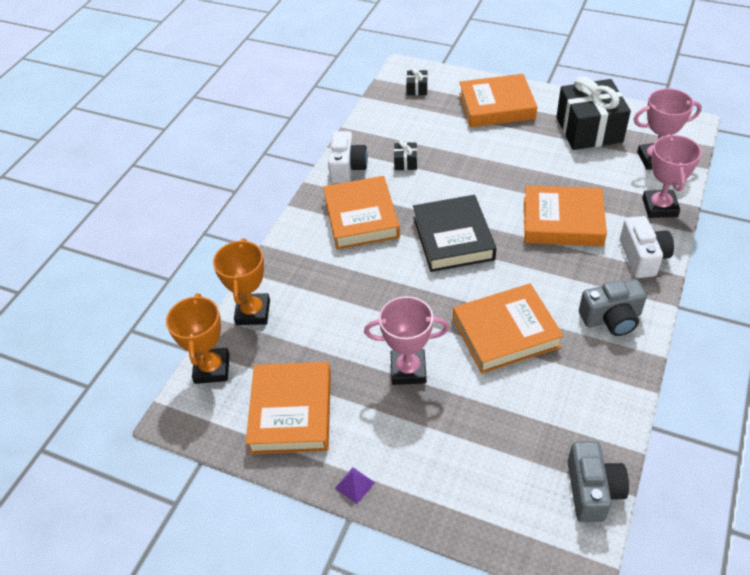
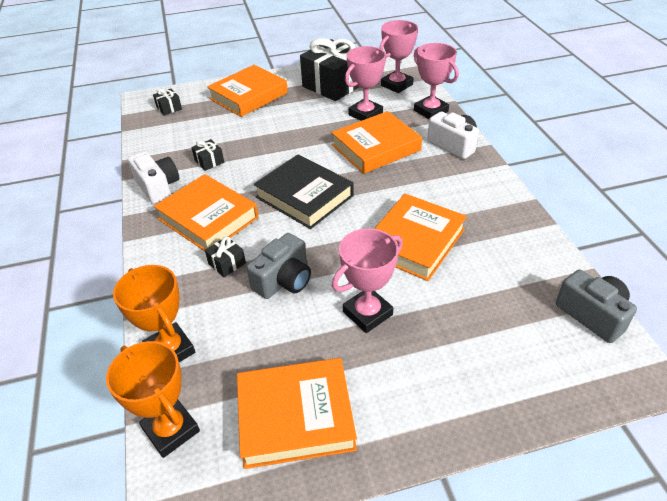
camera: 40 degrees left, 5 degrees down
(291, 412) = (295, 416): orange book -> orange book turned 60 degrees counterclockwise
(343, 266) = (227, 263): none -> black gift
(355, 485) = (419, 441): purple pyramid -> none
(588, 179) = (365, 114): none -> pink trophy
(611, 318) = (476, 192): grey camera -> grey camera (284, 280)

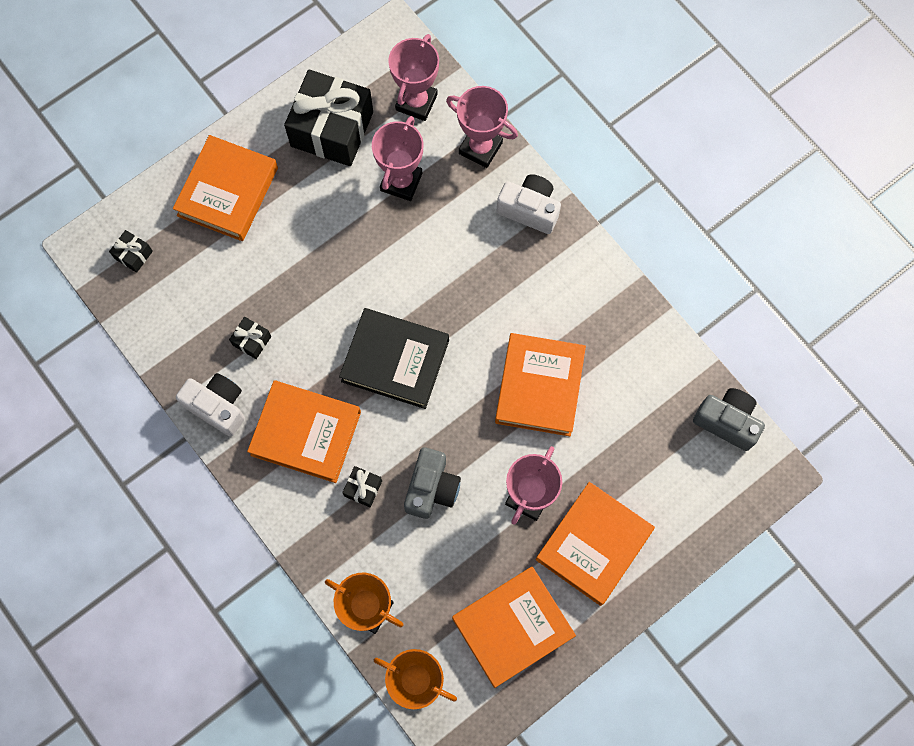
camera: 25 degrees left, 30 degrees up
(376, 148) = (440, 246): orange book -> orange book (593, 544)

